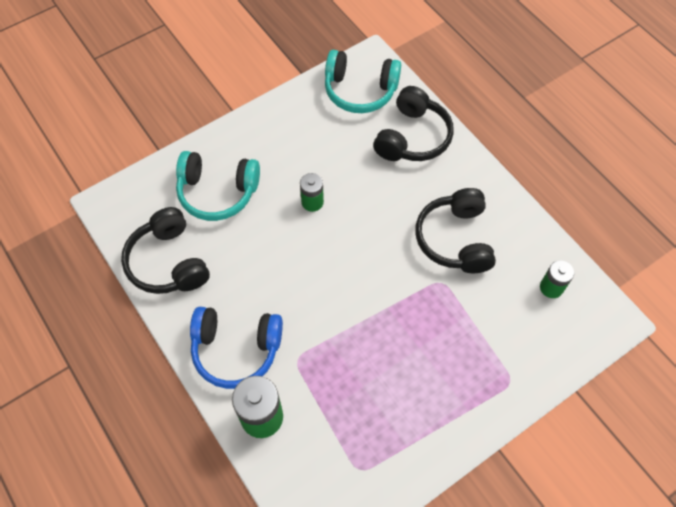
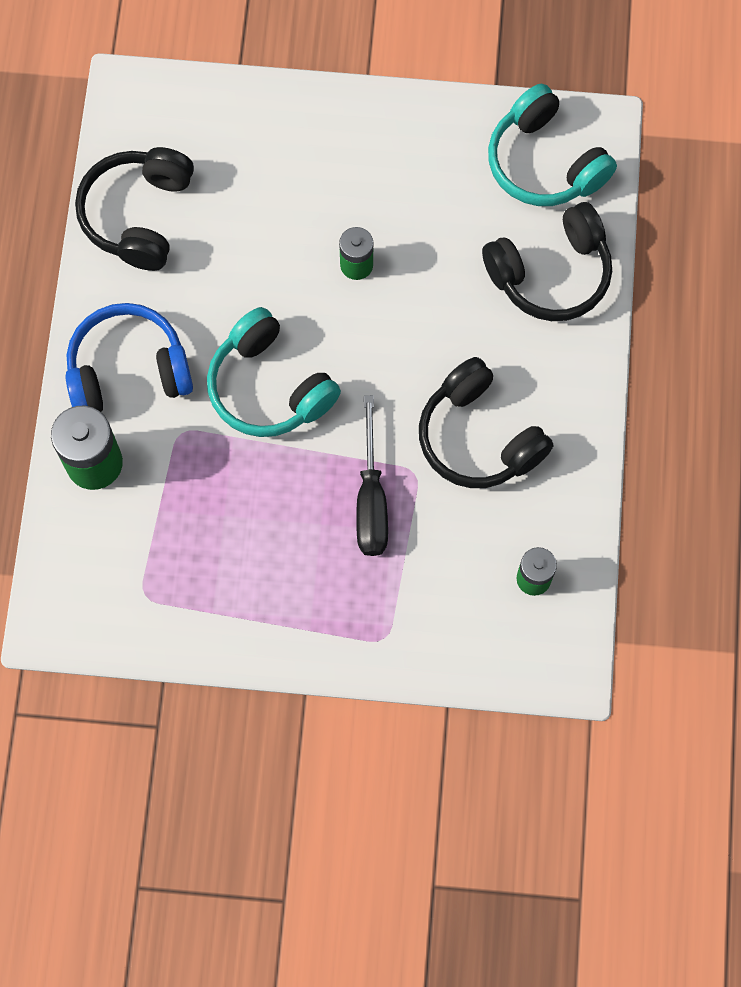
camera: 40 degrees right, 10 degrees up
(217, 192) = (261, 170): turquoise headphones -> turquoise headphones (269, 386)
(236, 349) = (128, 371): blue headphones -> blue headphones turned 120 degrees clockwise
(432, 313) = (371, 499): none -> black screwdriver
(455, 239) = (479, 437): black headphones -> black headphones turned 75 degrees counterclockwise

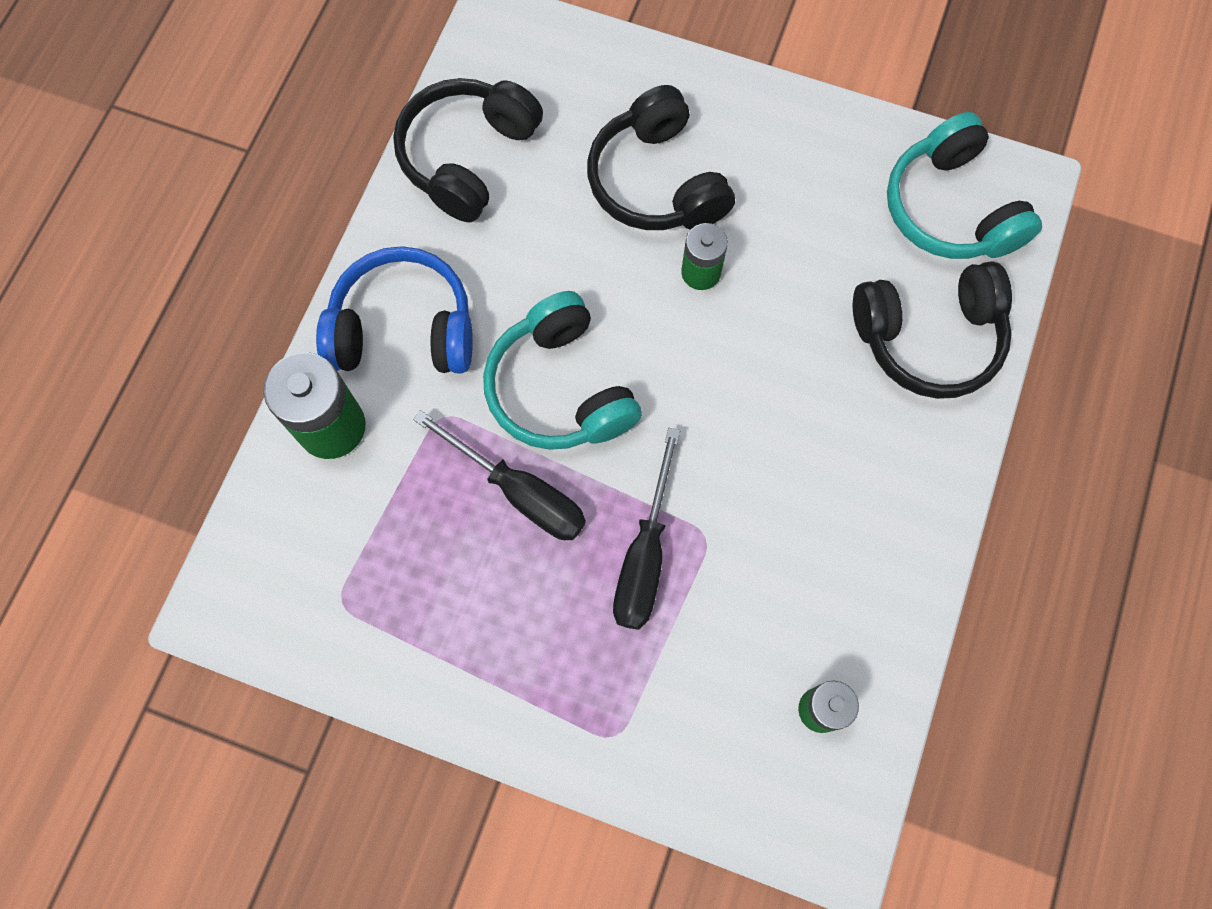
camera: 15 degrees right, 0 degrees up
(260, 476) = (519, 492): none -> black screwdriver
(479, 437) = (795, 512): black headphones -> black headphones (657, 181)

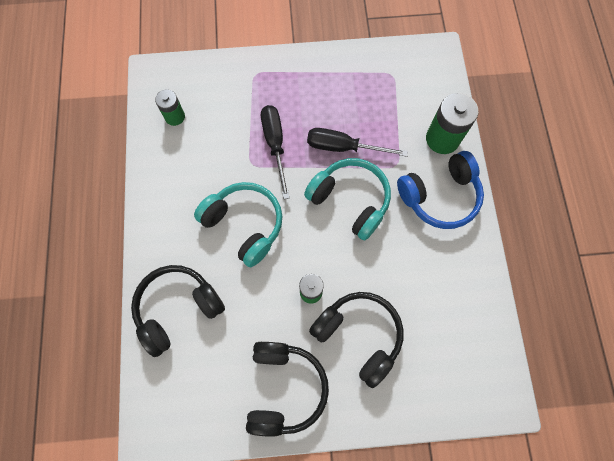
camera: 155 degrees right, 0 degrees up
(468, 157) = (466, 302): black headphones -> black headphones (284, 388)
(951, 208) = (188, 396): turquoise headphones -> turquoise headphones (244, 225)

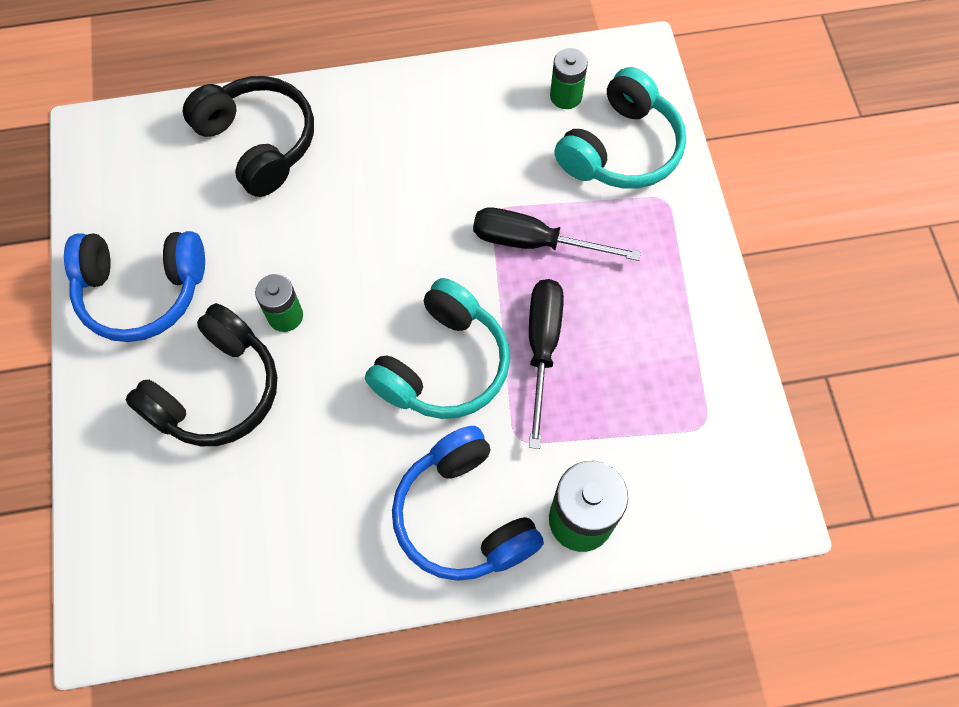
camera: 85 degrees right, 5 degrees down
(244, 225) = (390, 212): turquoise headphones -> turquoise headphones (620, 148)
(275, 145) = (534, 242): black screwdriver -> black screwdriver turned 150 degrees counterclockwise
(284, 388) = (142, 291): black headphones -> blue headphones

